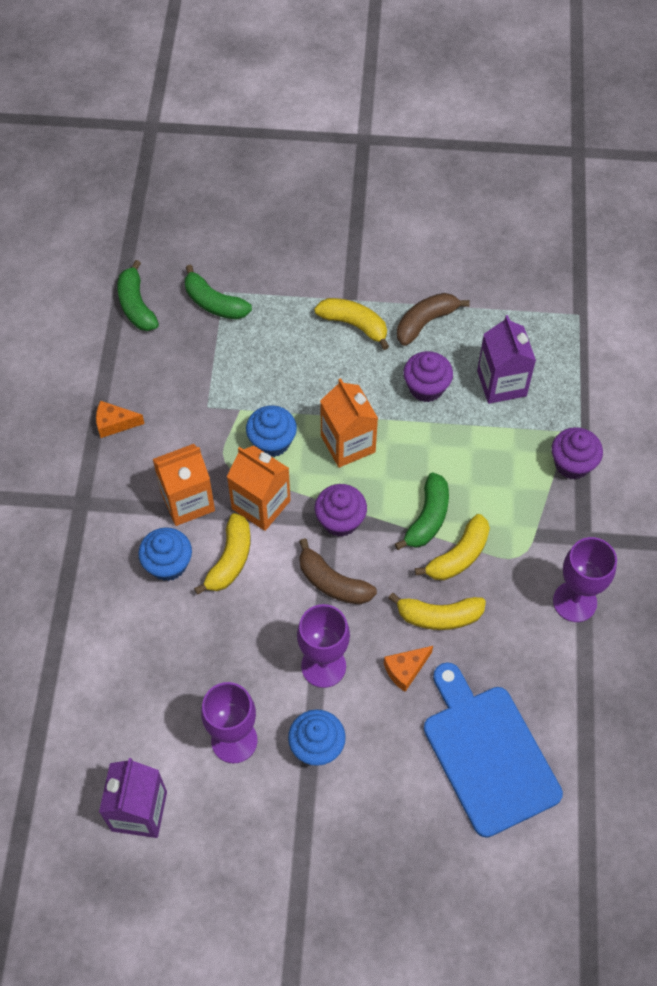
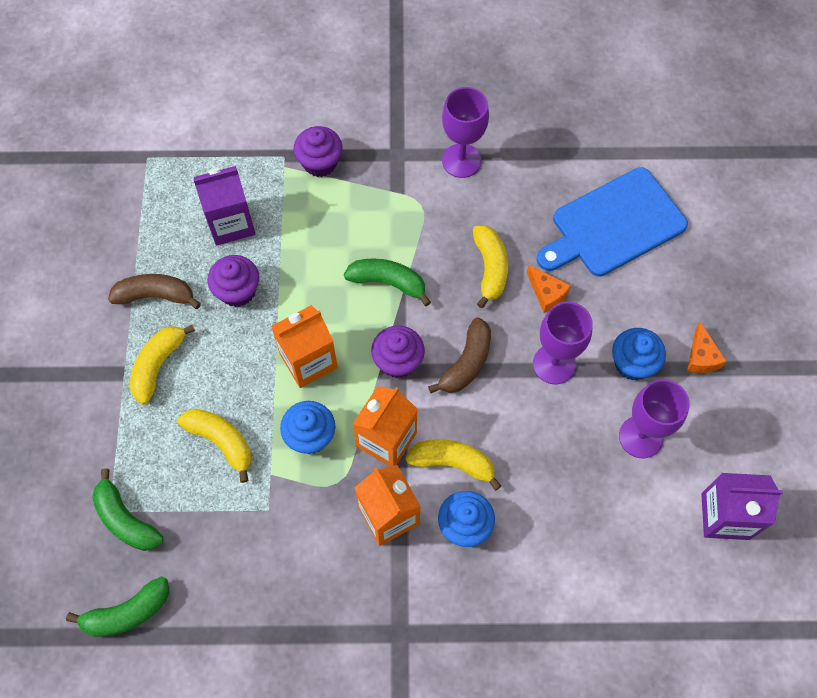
camera: 95 degrees left, 5 degrees up
(114, 423) = (295, 612): orange cheese -> orange cheese (701, 357)
(214, 303) = (126, 520): green banana -> green banana turned 105 degrees clockwise
(425, 322) = (155, 295): brown banana -> brown banana turned 135 degrees clockwise
(459, 556) = (426, 254): yellow banana -> yellow banana (221, 441)

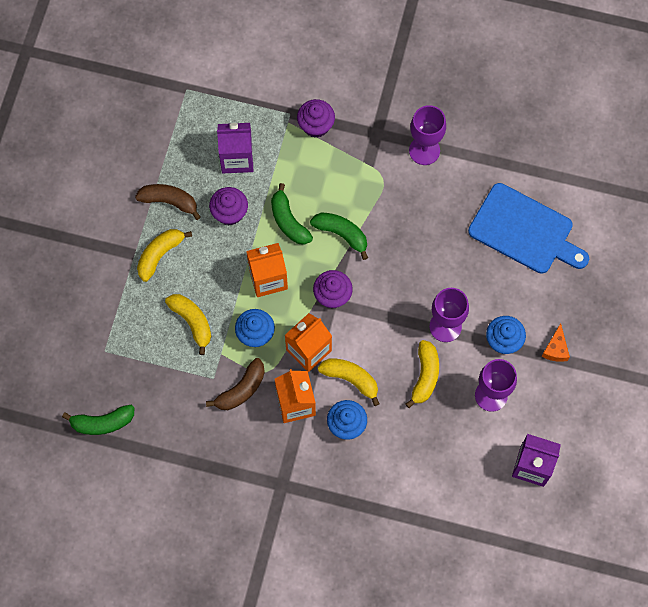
camera: 15 degrees right, 5 degrees up
(126, 520) = (114, 360): green banana -> green banana (288, 221)
(466, 363) = (382, 309): brown banana -> brown banana (241, 389)
(490, 268) = (420, 242): yellow banana -> yellow banana (425, 375)
(547, 293) = (457, 272): orange cheese -> none
(613, 225) = (524, 231): blue cutting board -> blue cutting board turned 135 degrees counterclockwise

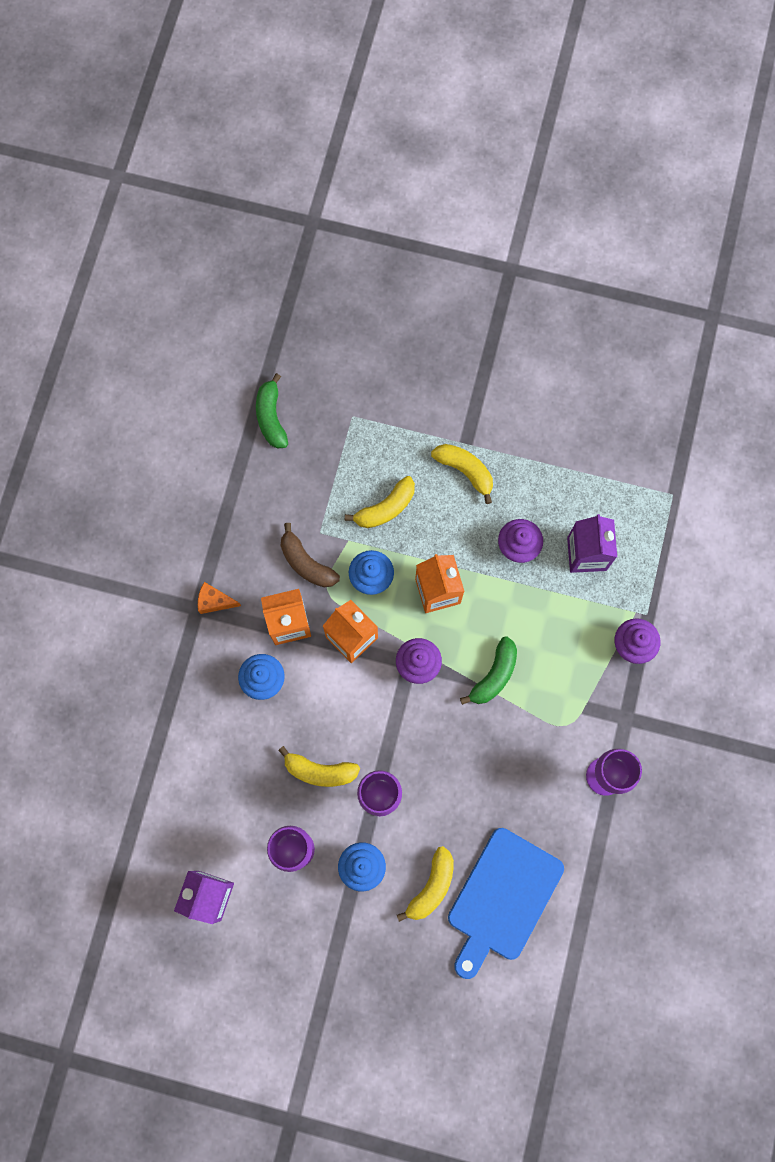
camera: 90 degrees right, 5 degrees up
(169, 201) = (530, 479): brown banana -> none
(288, 221) = (509, 614): green banana -> none
(350, 379) = (317, 685): yellow banana -> yellow banana (431, 886)
(555, 349) = (351, 931): orange cheese -> orange cheese (214, 601)

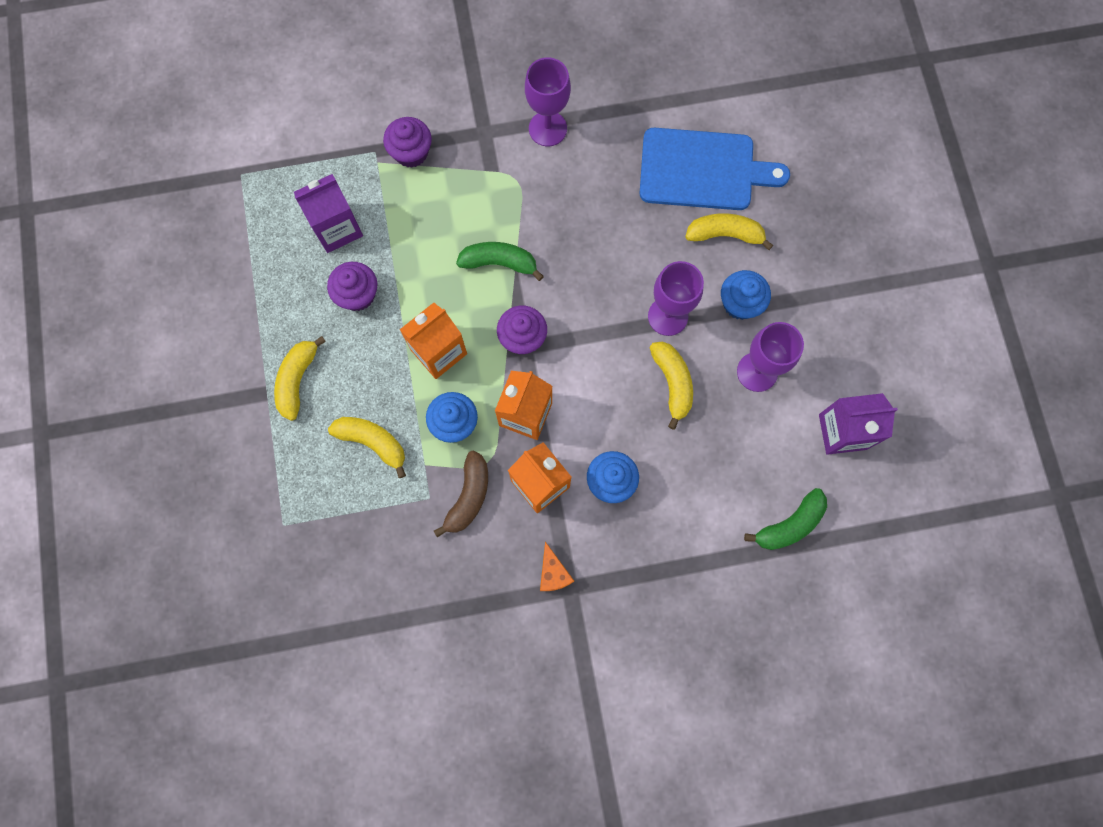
camera: 115 degrees left, 0 degrees up
(271, 417) = (320, 613): green banana -> green banana (789, 524)

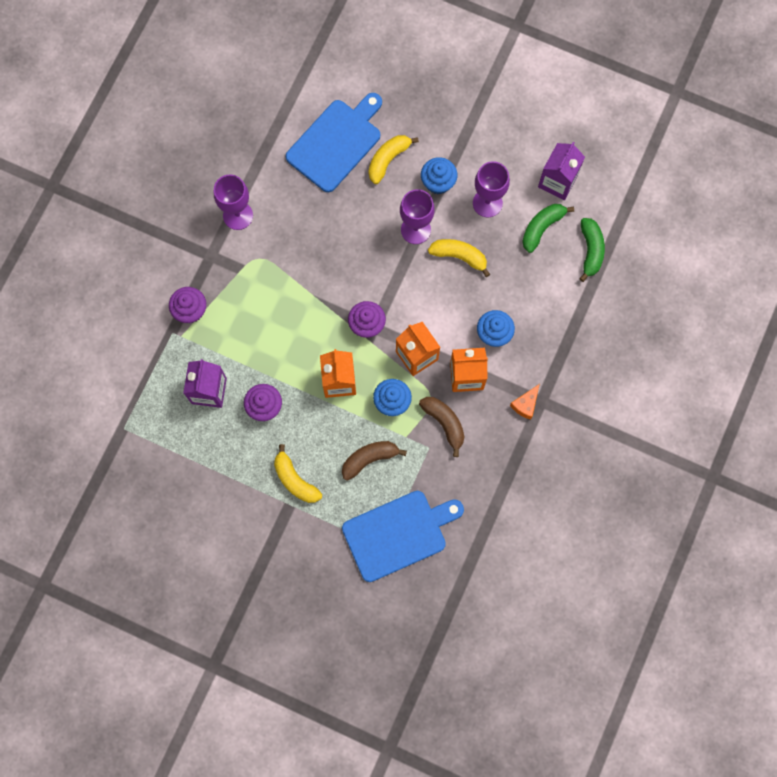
camera: 55 degrees left, 0 degrees up
(308, 531) = (398, 534): none -> blue cutting board
(373, 442) = (369, 459): yellow banana -> brown banana
(499, 263) = (307, 306): green banana -> green banana (541, 228)
(553, 573) = (525, 404): orange cheese -> orange cheese turned 105 degrees clockwise

